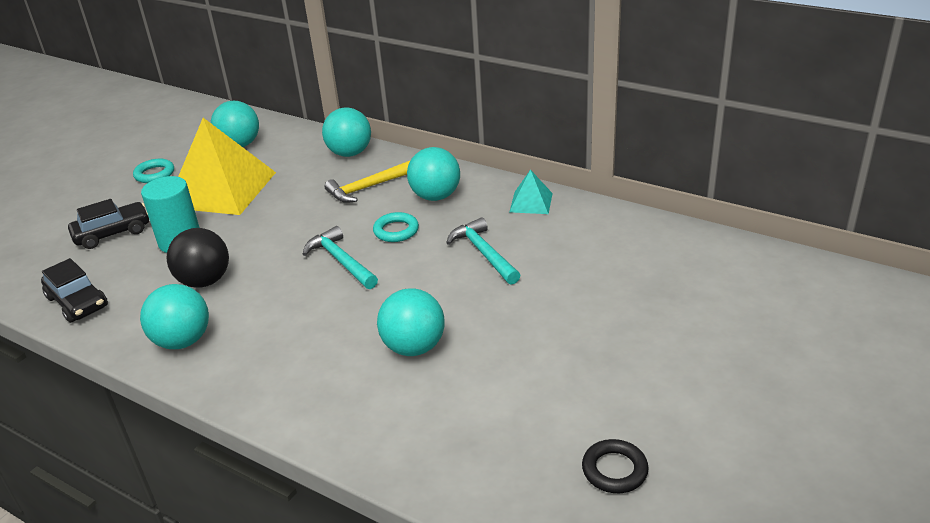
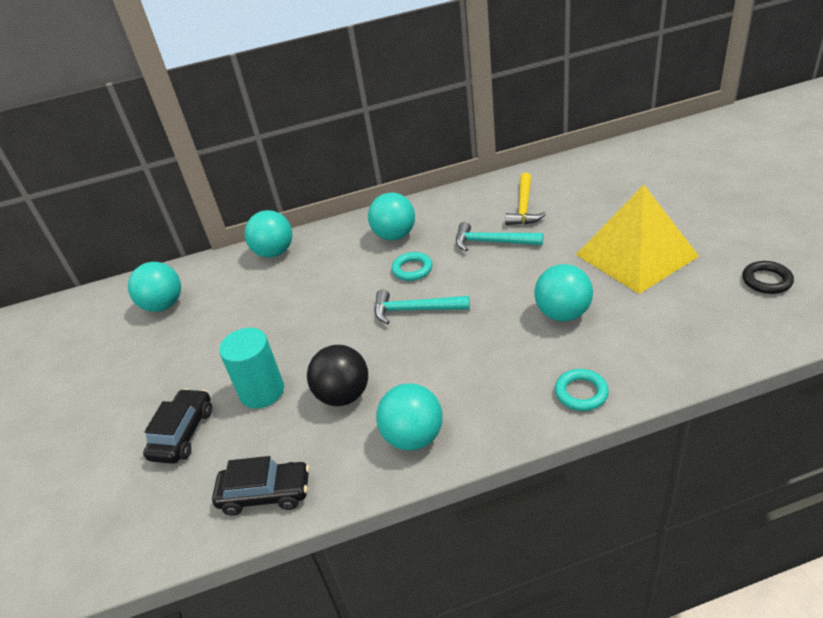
camera: 45 degrees left, 5 degrees up
(154, 174) = (125, 373): turquoise ring -> turquoise ring (581, 393)
(221, 189) = (217, 339): yellow pyramid -> yellow pyramid (636, 255)
(368, 188) = (336, 261): yellow hammer -> yellow hammer (524, 207)
(531, 202) = (460, 200): turquoise pyramid -> none

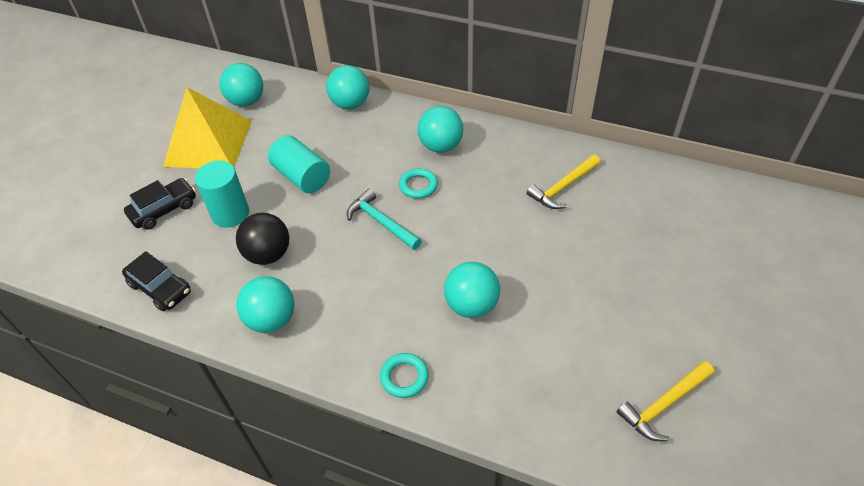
camera: 35 degrees right, 10 degrees up
(298, 324) = (302, 176): none -> turquoise cylinder
(492, 242) = (500, 203): turquoise hammer -> none
(636, 255) = (590, 298): yellow pyramid -> yellow pyramid (208, 143)
(766, 280) = (663, 405): black ring -> yellow hammer

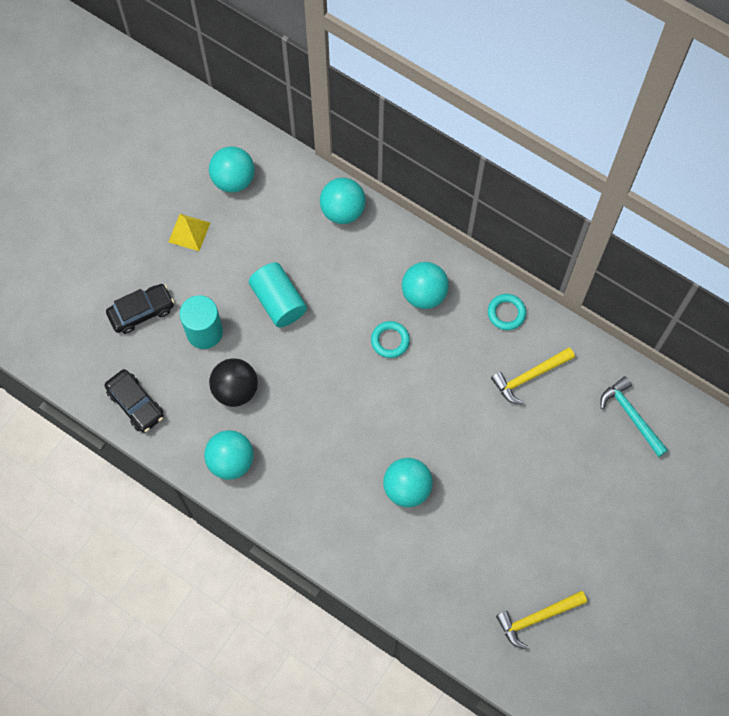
camera: 10 degrees right, 20 degrees up
(208, 143) = (189, 232): yellow pyramid -> yellow pyramid, size x0.45
(381, 222) = (345, 377): turquoise hammer -> turquoise hammer (631, 415)
(404, 377) = (334, 543): turquoise ring -> turquoise ring (506, 313)

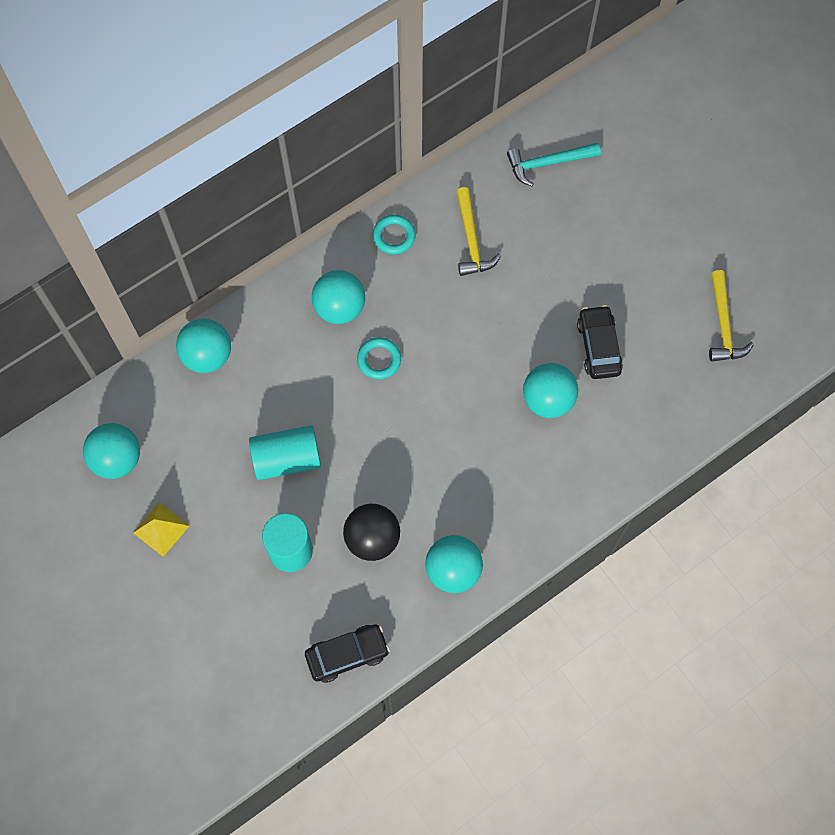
camera: 70 degrees left, 0 degrees up
(141, 312) = (237, 613): black car -> black car (598, 347)

